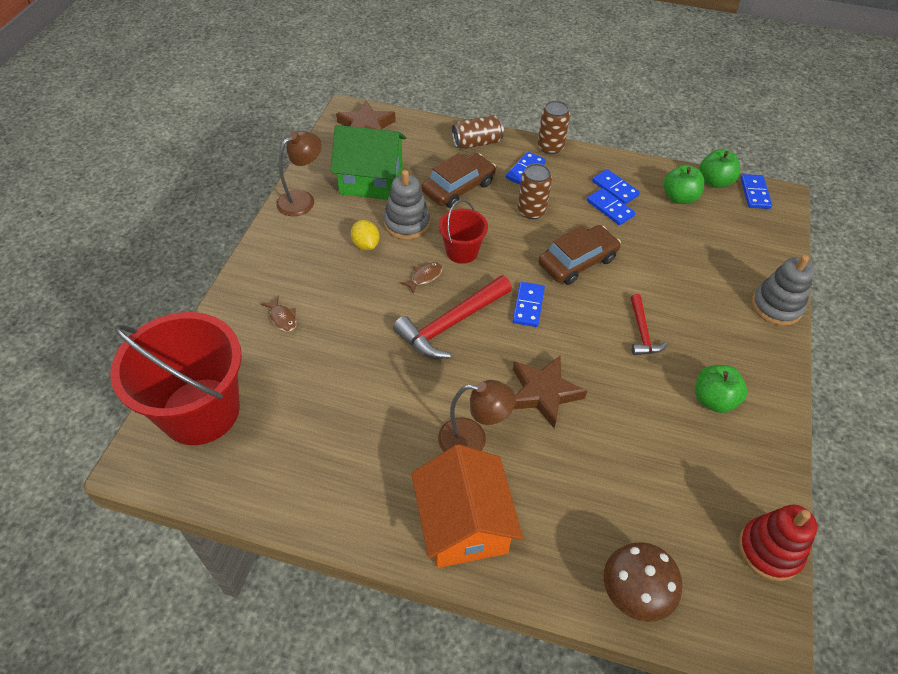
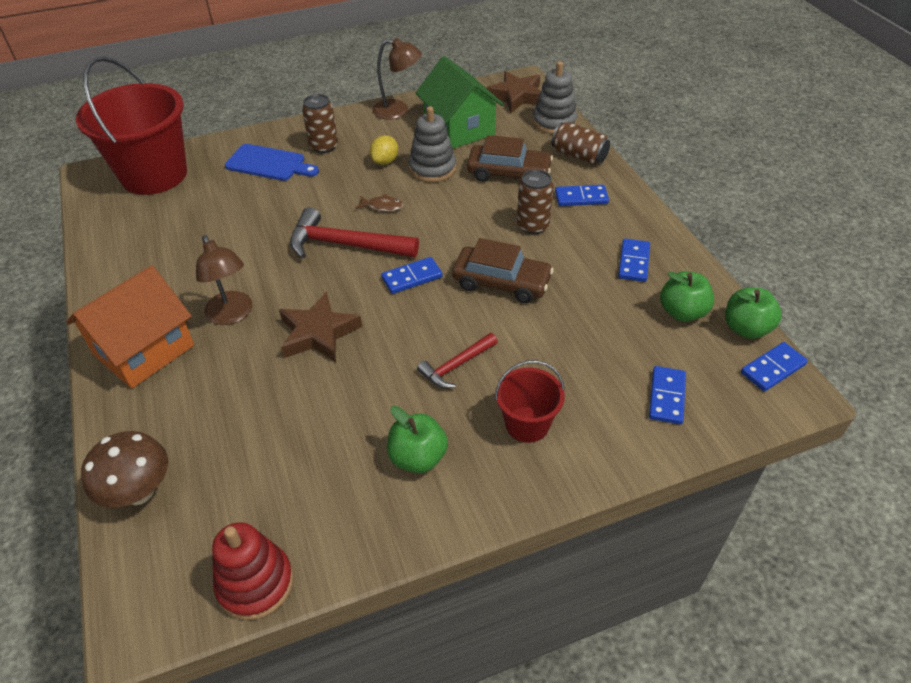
camera: 55 degrees right, 5 degrees down
(282, 318) = (269, 164): brown fish -> blue cutting board
(462, 251) = (434, 211): red bucket -> red bucket (527, 424)
(550, 147) = (634, 197): brown can -> brown can (324, 146)
(610, 208) = (600, 271): blue domino -> blue domino (667, 397)
(776, 306) = (608, 459): grey stacking toy -> grey stacking toy (554, 122)

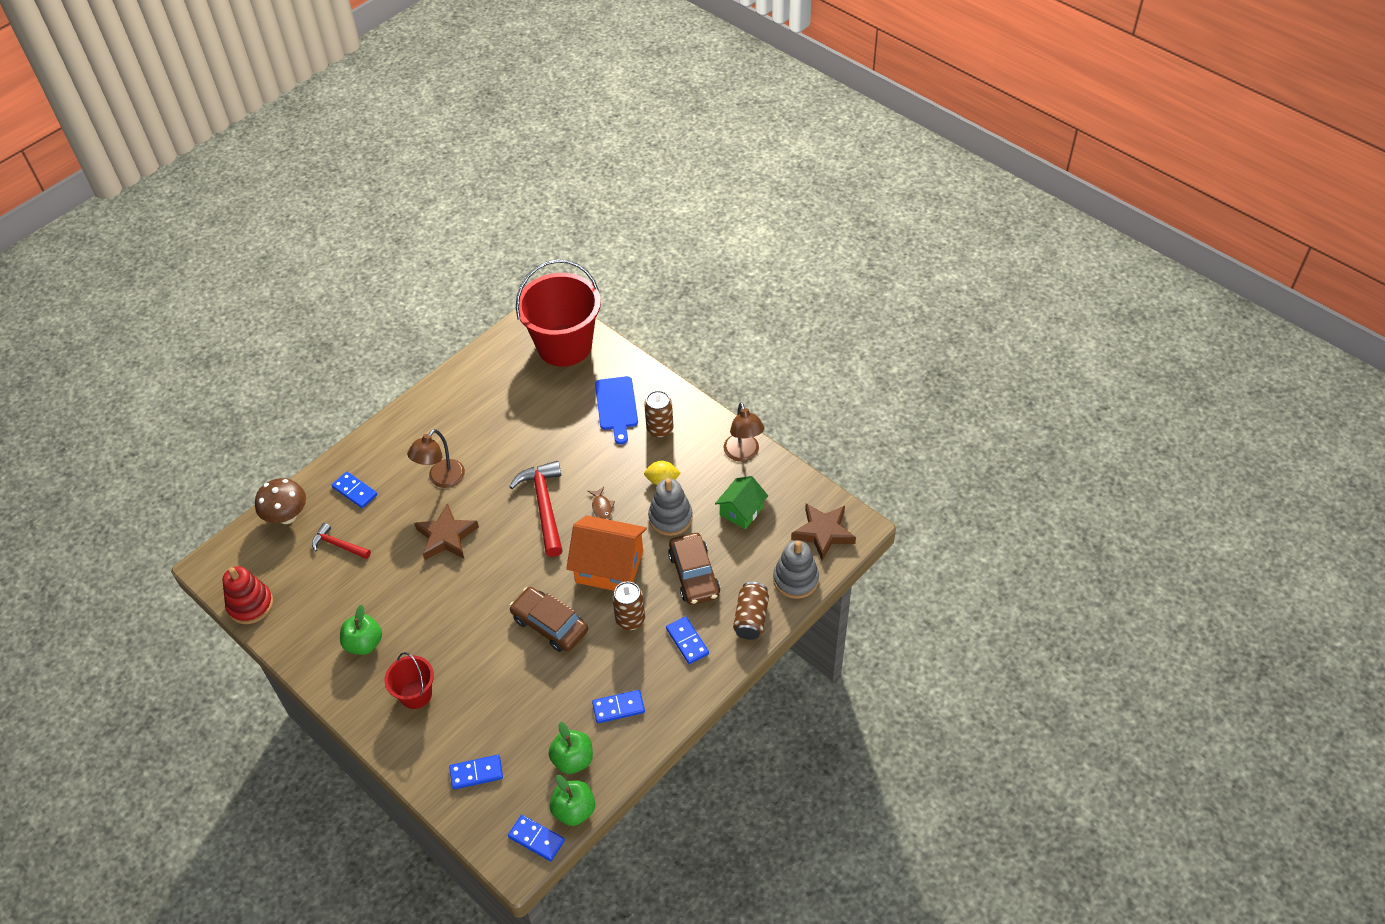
camera: 65 degrees right, 5 degrees up
(144, 350) = (390, 451): orange house -> orange house (609, 567)
(412, 277) = (528, 565): blue domino -> blue domino (355, 491)
(456, 366) = (451, 631): red hammer -> red hammer (338, 545)
(459, 129) = (741, 511): green house -> green house, size x0.61
(501, 282) = (550, 624): brown car -> brown car turned 135 degrees clockwise

